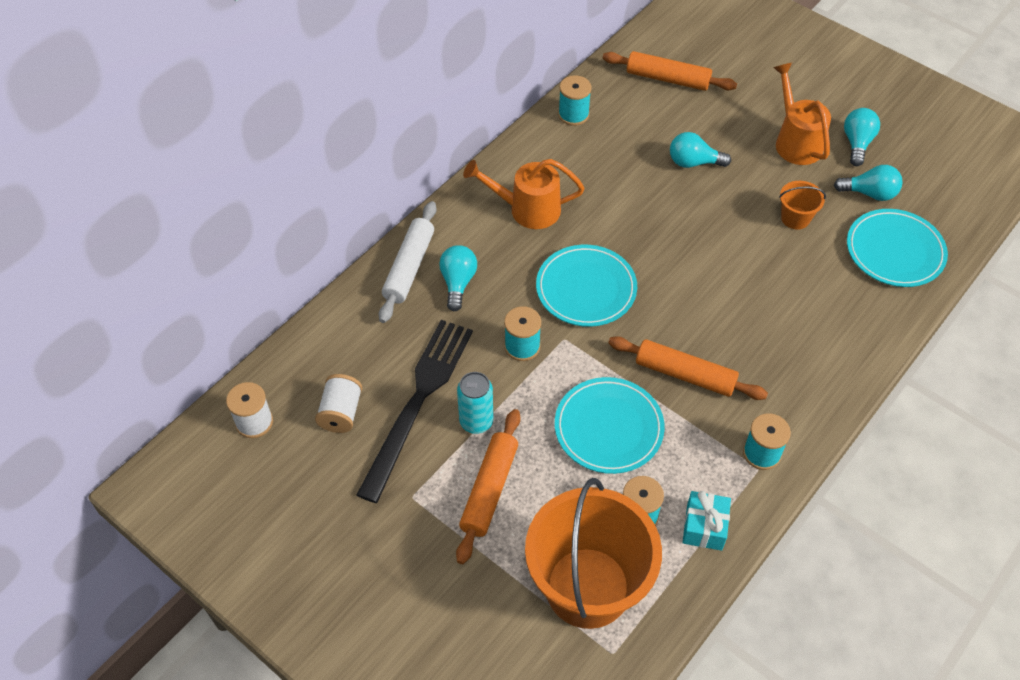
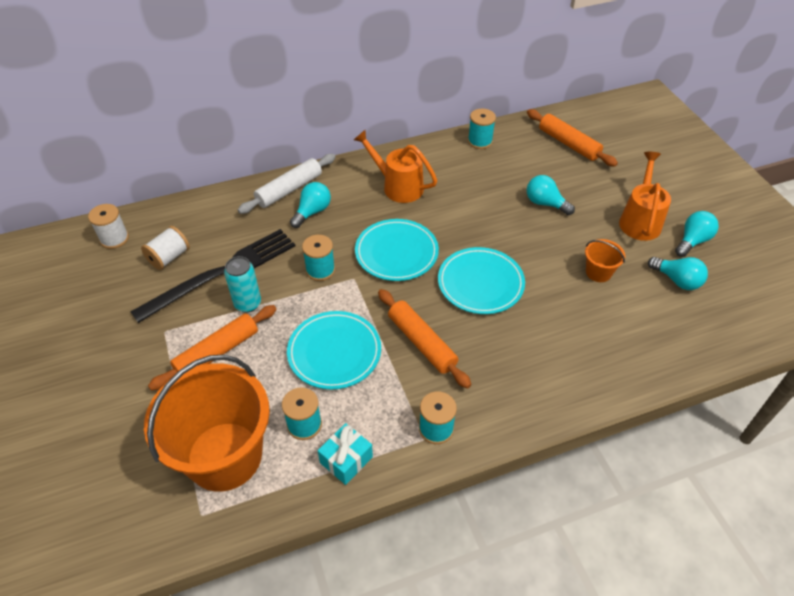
camera: 30 degrees right, 5 degrees down
(895, 251) = (668, 331): turquoise plate -> turquoise plate (480, 283)

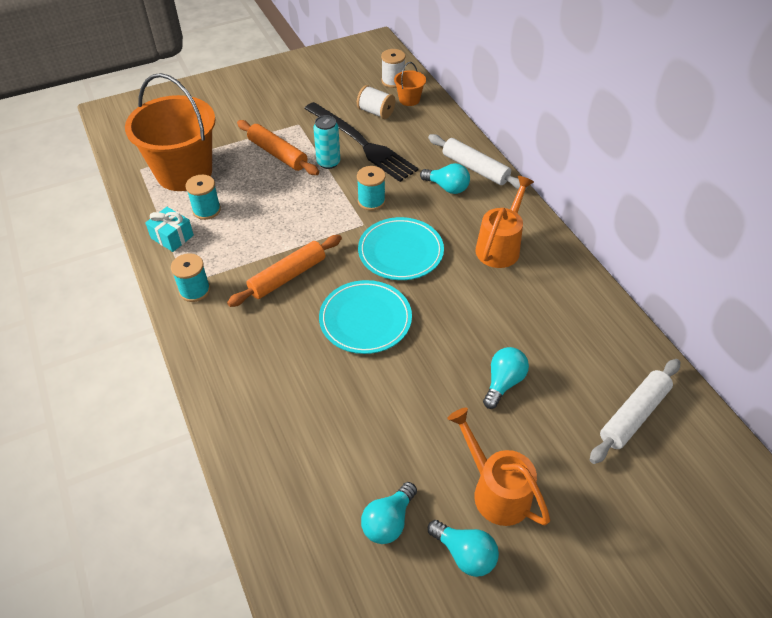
camera: 85 degrees right, 0 degrees up
(334, 352) = (277, 220): turquoise plate -> none
(480, 141) = (604, 317): turquoise spool -> none
(568, 144) = (633, 415): orange rolling pin -> white rolling pin
(598, 272) = (392, 431): orange bucket -> orange bucket (409, 99)
(640, 220) = (495, 490): orange watering can -> orange watering can turned 135 degrees counterclockwise

